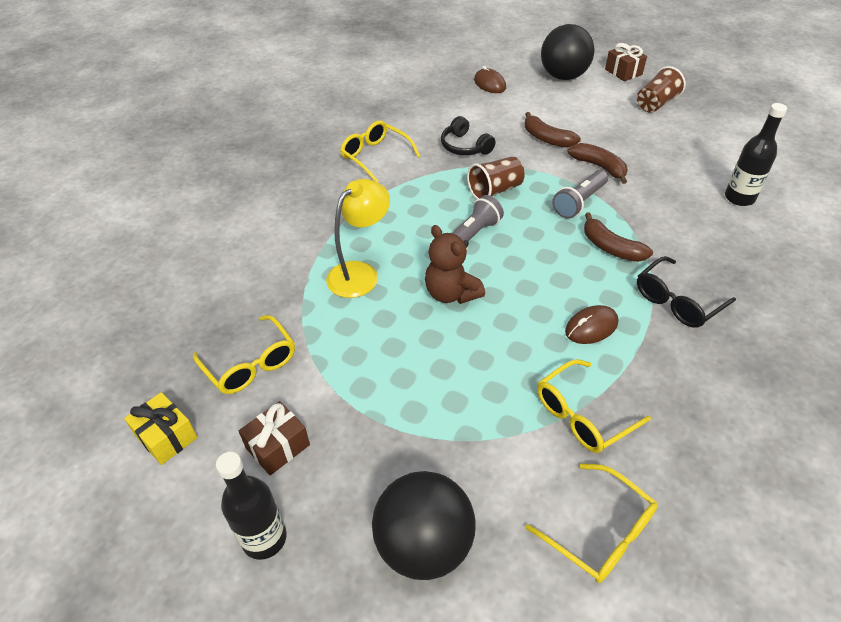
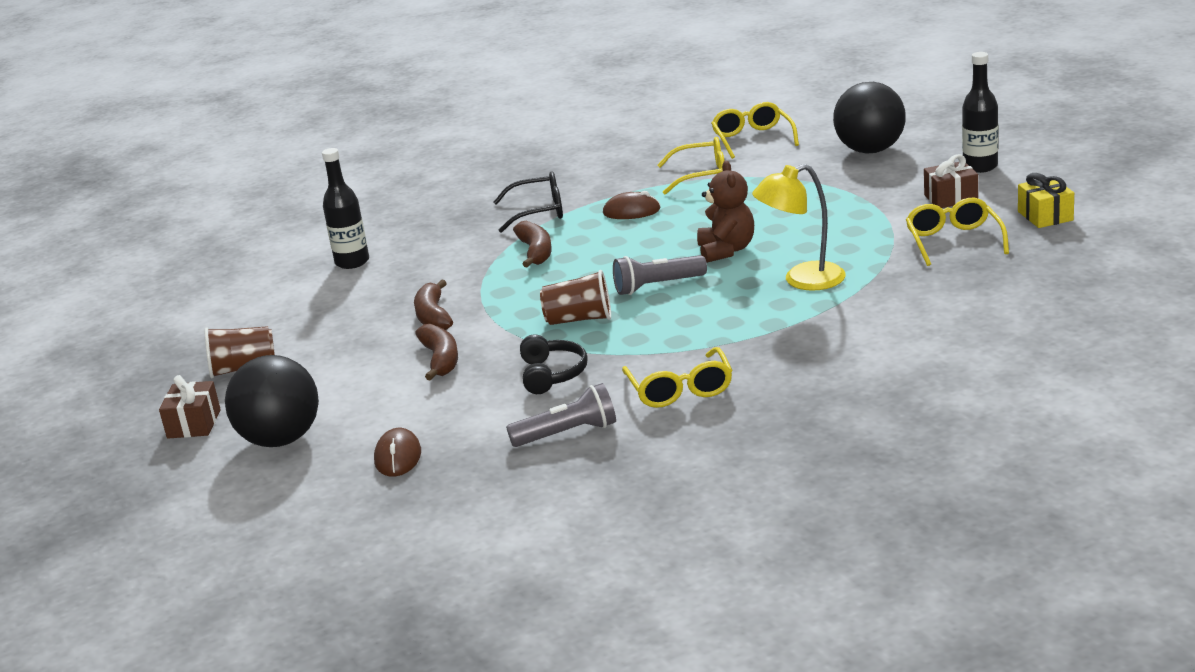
camera: 145 degrees left, 20 degrees down
(579, 202) = (507, 290): grey flashlight -> grey flashlight (568, 433)

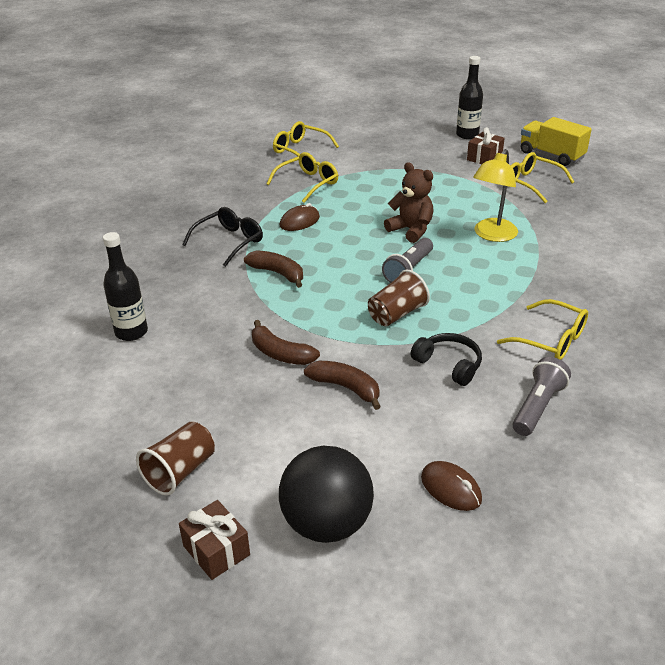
camera: 45 degrees left, 10 degrees up
(870, 150) = (388, 140): black ball -> none
(1045, 216) = (551, 155): yellow gift -> yellow truck

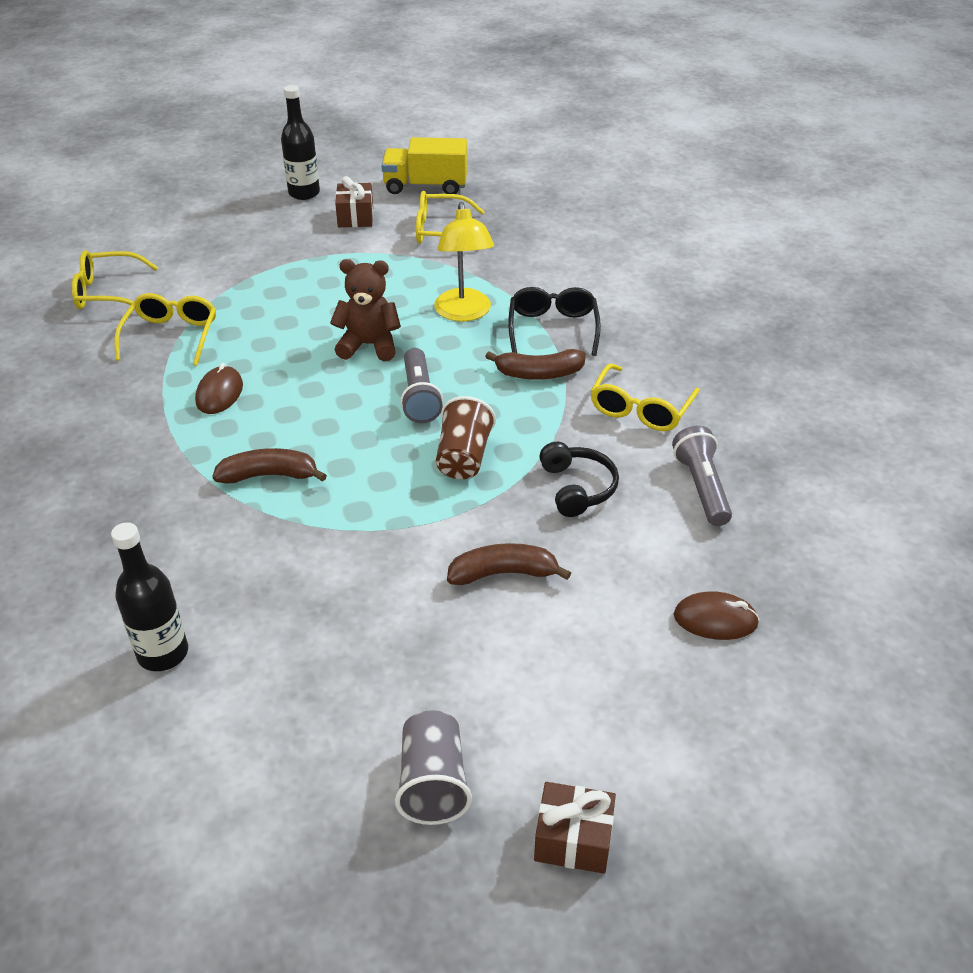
camera: 40 degrees left, 5 degrees up
(180, 471) = (433, 783): brown cup -> grey cup
(229, 242) = (155, 464): black glasses -> black glasses (553, 329)
(280, 354) = (387, 575): brown banana -> brown banana (539, 374)
(326, 523) = (646, 733): black ball -> none
(449, 365) = (577, 488): black headphones -> black headphones turned 75 degrees clockwise
(550, 340) = (641, 408): yellow glasses -> yellow glasses turned 120 degrees clockwise

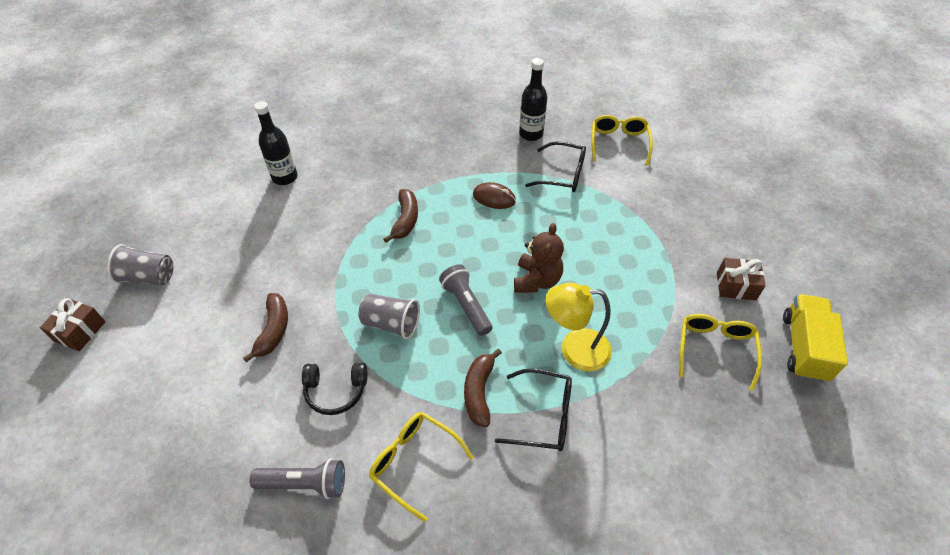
camera: 100 degrees right, 10 degrees up
(171, 336) = (562, 174): yellow glasses -> black glasses
(304, 193) = (775, 252): black bottle -> black bottle (531, 134)
(420, 397) = (466, 305): grey flashlight -> grey flashlight turned 60 degrees clockwise
(463, 457) = (391, 324): brown cup -> grey cup
(715, 619) = (176, 450): brown mouse -> none

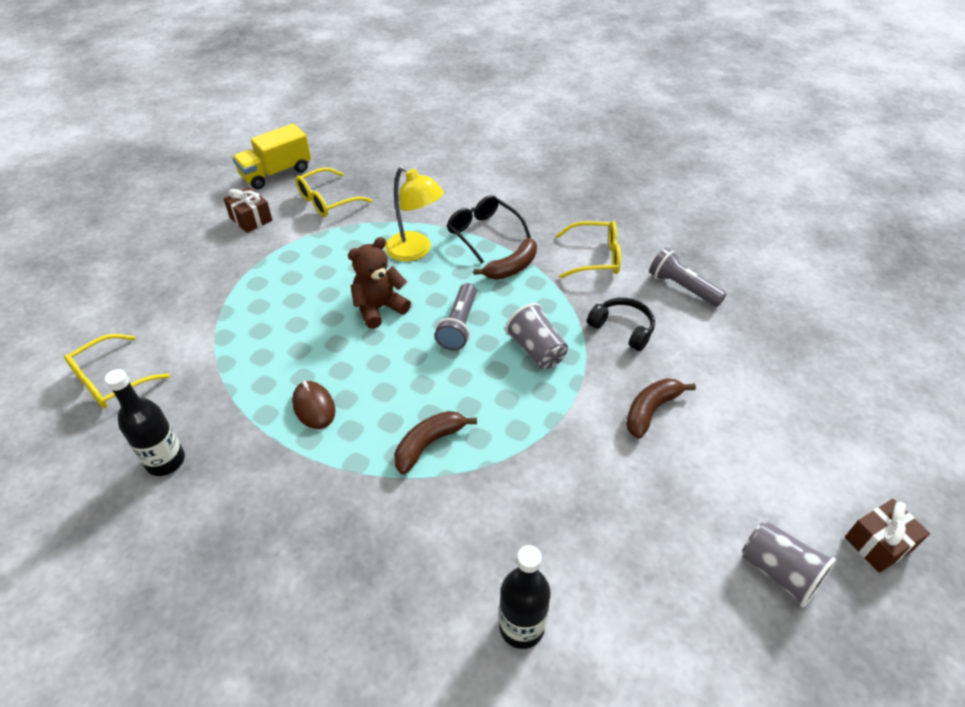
camera: 140 degrees left, 5 degrees down
(414, 463) = (594, 257): yellow glasses -> yellow glasses turned 75 degrees counterclockwise
(562, 174) = (216, 385): black glasses -> none

